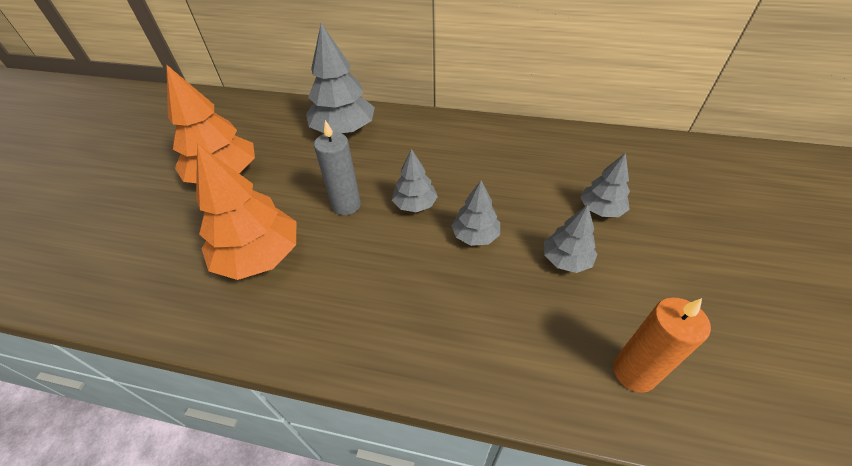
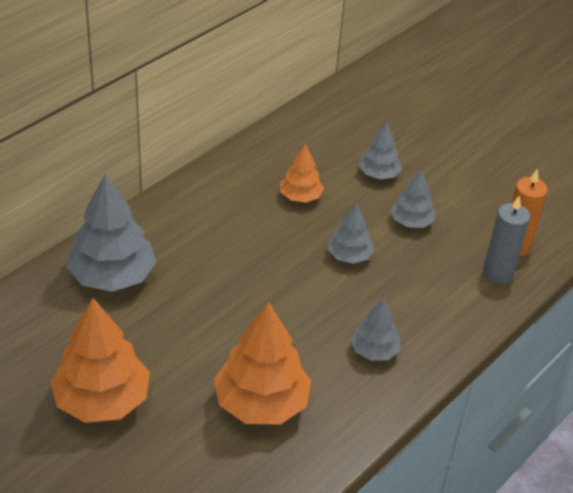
camera: 65 degrees left, 5 degrees down
(346, 205) = (241, 319): grey candle -> grey candle (498, 273)
(415, 204) = (281, 274): grey tree -> grey tree (374, 351)
(515, 176) = (300, 196): none -> orange tree

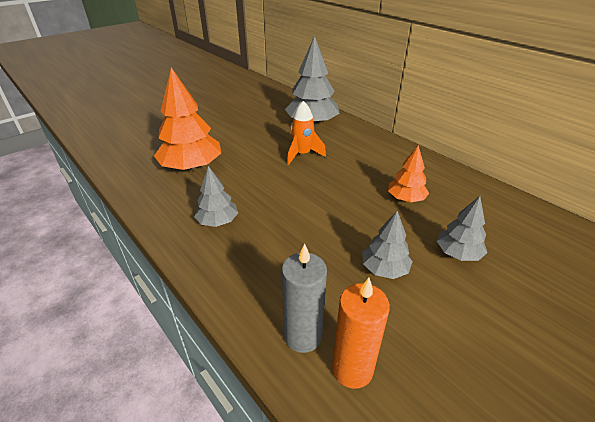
camera: 100 degrees right, 5 degrees down
(102, 400) = (218, 120): orange tree -> none
(213, 283) = (302, 155): none -> orange rocket
(349, 256) = (331, 219): grey tree -> none

